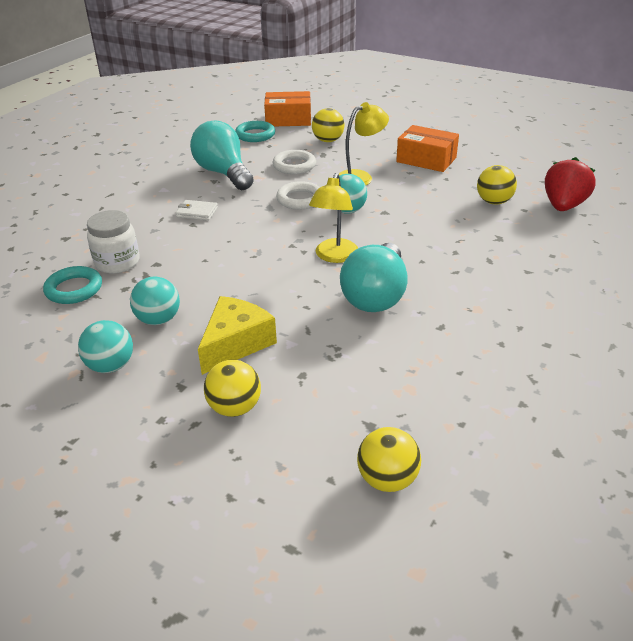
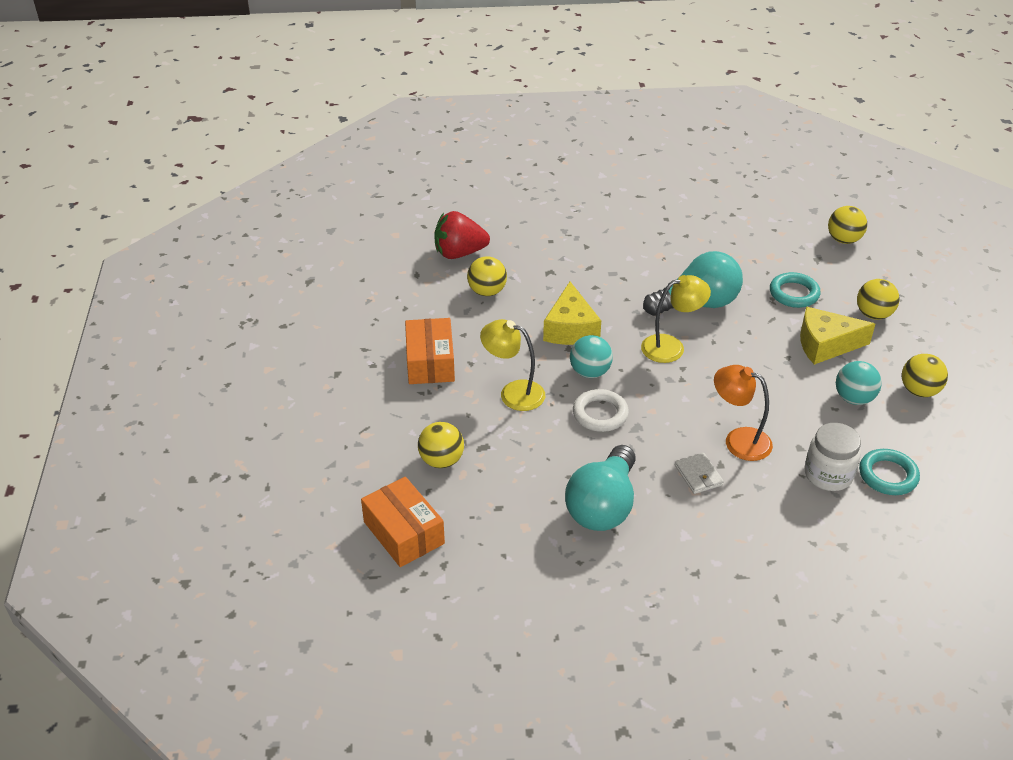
camera: 125 degrees left, 5 degrees up
(111, 366) = (919, 391): turquoise ball -> yellow ball
(201, 241) = (738, 440): none -> orange lamp
(255, 135) = (479, 539): turquoise ring -> turquoise ring (794, 293)
(294, 165) = (532, 456): white ring -> none
(408, 220) = (570, 328): none -> yellow cheese

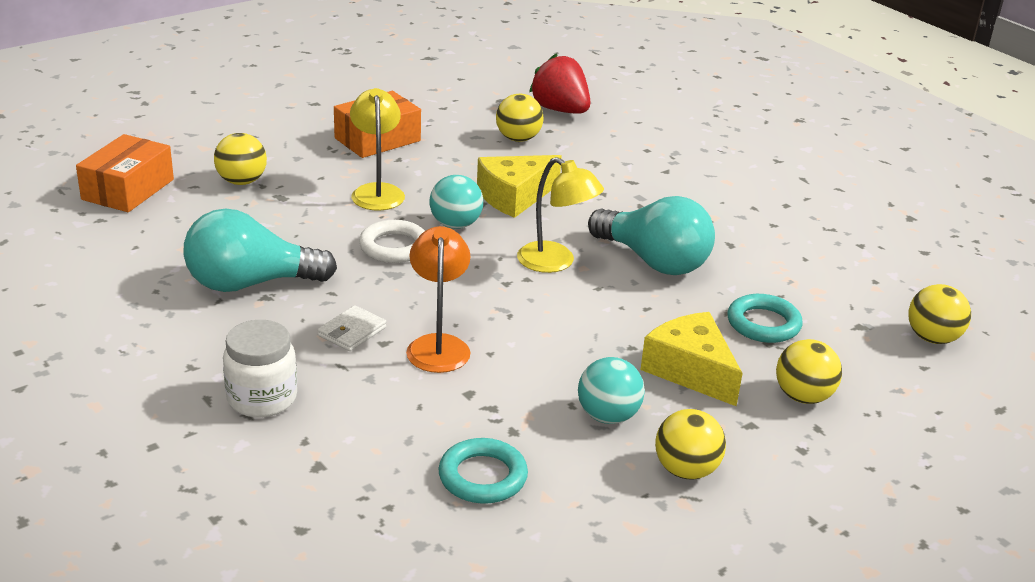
camera: 55 degrees right, 10 degrees down
(828, 475) = (438, 426): white jar -> white jar (262, 399)

